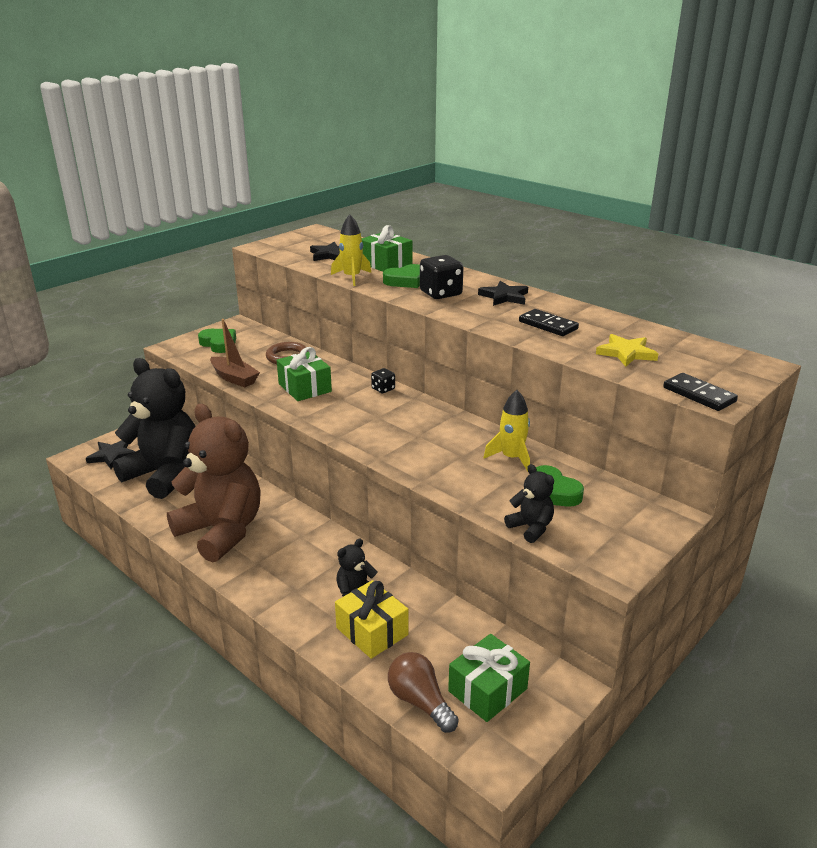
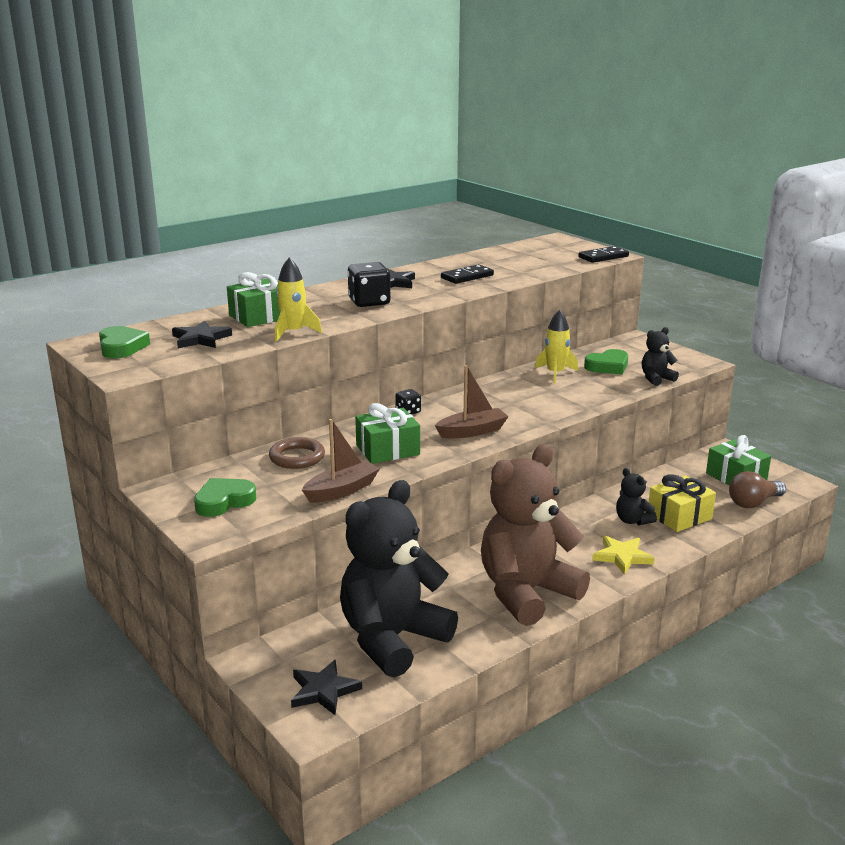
camera: 80 degrees left, 5 degrees down
(348, 420) = (472, 431): none -> brown boat
(406, 281) = (322, 312): green heart -> green heart (121, 347)
(626, 353) = (530, 263): yellow star -> yellow star (622, 556)

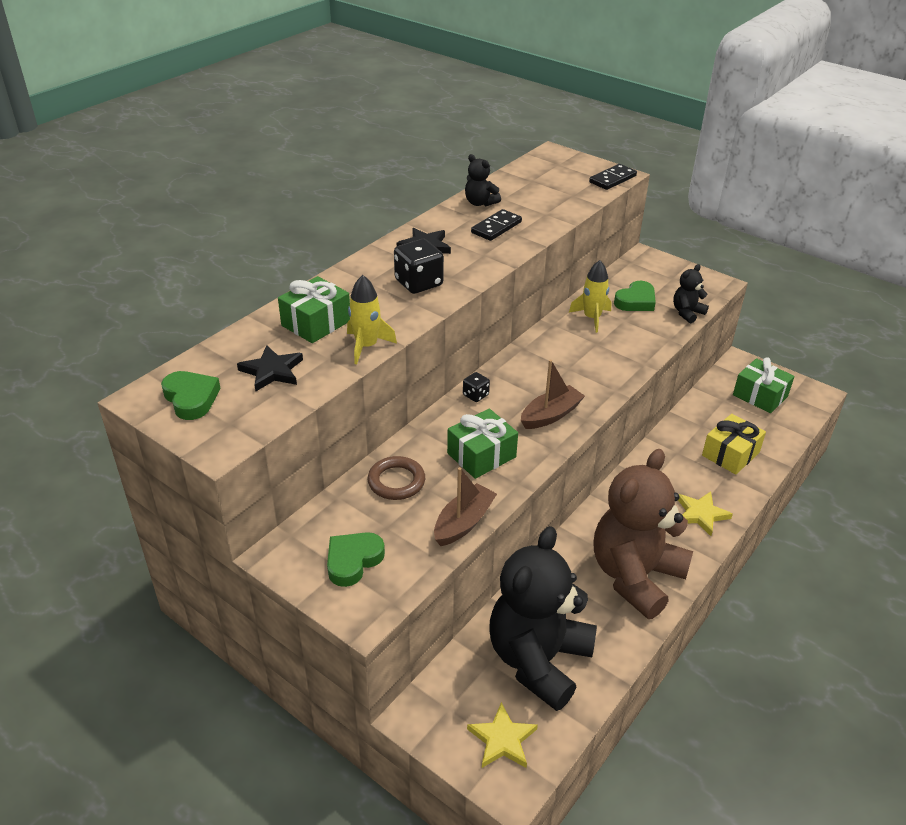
camera: 15 degrees left, 15 degrees up
(323, 691) = (502, 739): black star -> yellow star
(632, 520) = (692, 466): black teddy bear -> black teddy bear (480, 203)
(753, 503) = (786, 426): brown light bulb -> none

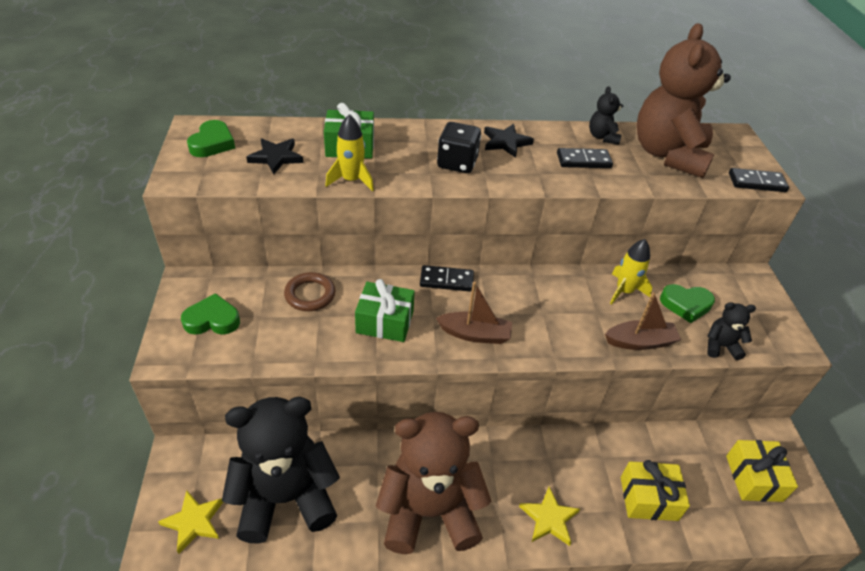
camera: 45 degrees right, 5 degrees up
(463, 522) = (303, 354): brown boat -> brown boat (640, 342)
(475, 395) = (446, 280): black dice -> black domino
(538, 191) = (668, 155): none -> brown teddy bear
(760, 396) = (754, 478): green gift -> yellow gift

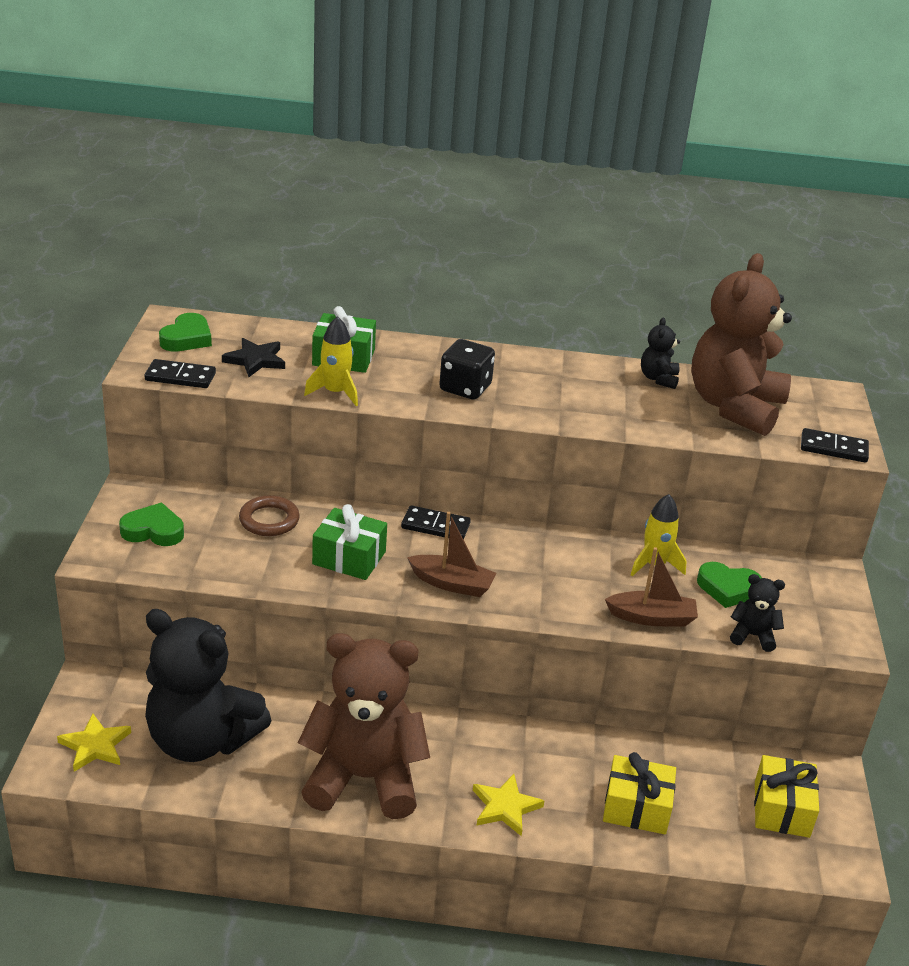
camera: 10 degrees right, 10 degrees down
(286, 498) = (201, 740): black teddy bear -> black teddy bear turned 150 degrees counterclockwise
(506, 142) = (533, 372): black star -> none
(583, 160) = (622, 402): black domino -> black domino (180, 377)

